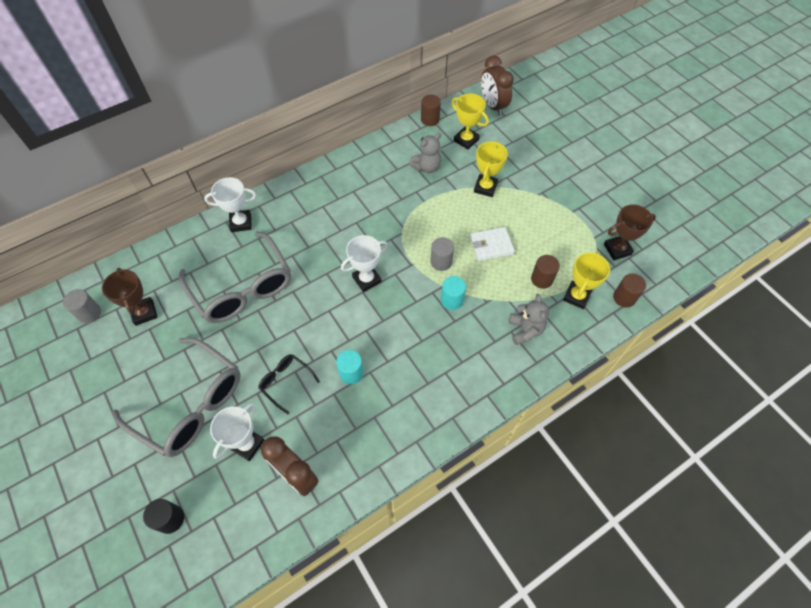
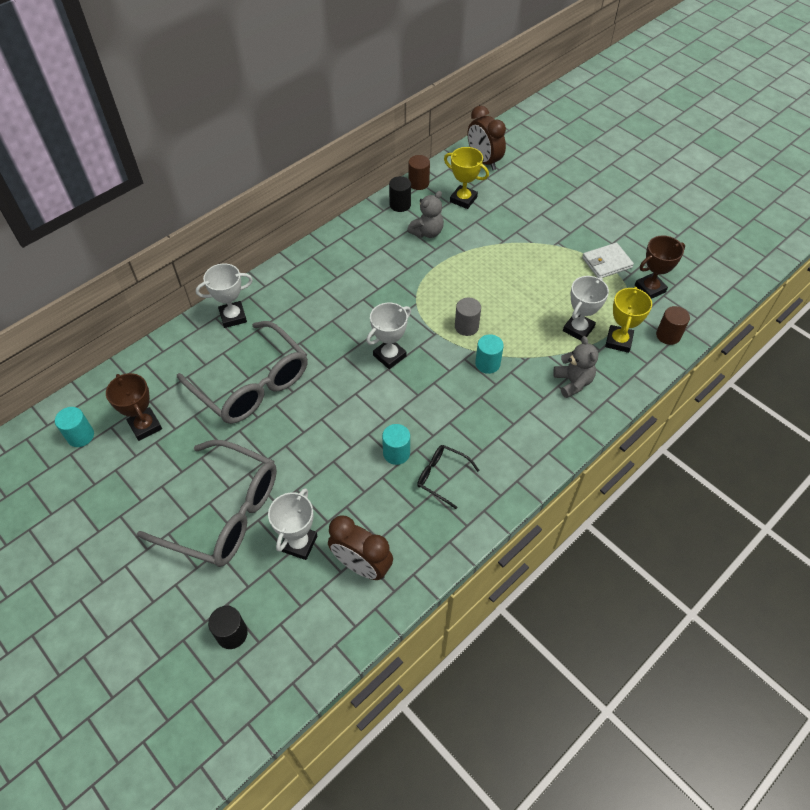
camera: 10 degrees left, 5 degrees down
(89, 313) = (80, 436): grey cylinder -> turquoise cylinder
(285, 382) = (326, 473): black glasses -> black glasses (441, 476)
(409, 138) = (400, 205): none -> black cylinder
(485, 187) = (496, 245): yellow trophy -> none
(491, 245) = (516, 302): white wallet -> white wallet (606, 262)
(542, 279) = (578, 329): brown cylinder -> white trophy

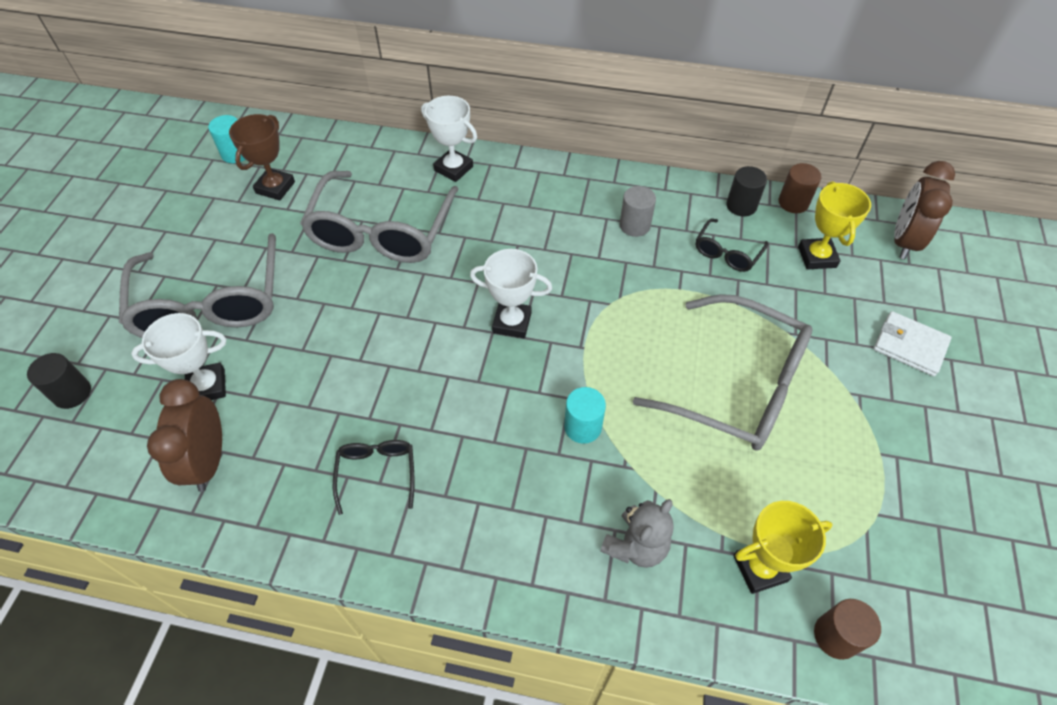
camera: 55 degrees right, 0 degrees up
(396, 453) = (380, 407): turquoise cylinder -> none
(427, 232) = (727, 253): grey teddy bear -> black glasses
(466, 326) = (620, 372): grey cylinder -> grey cylinder (634, 225)
(515, 284) = (738, 386): none -> grey glasses
(578, 329) = (733, 502): white trophy -> none
(606, 262) = (888, 475): white wallet -> white wallet (910, 346)
(650, 289) = (900, 561): brown trophy -> none

